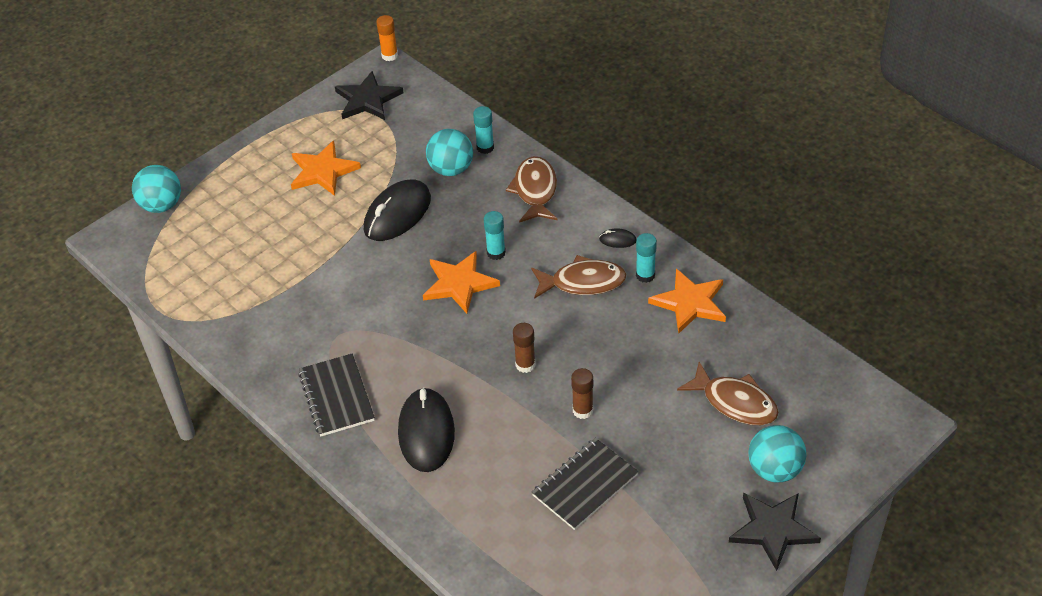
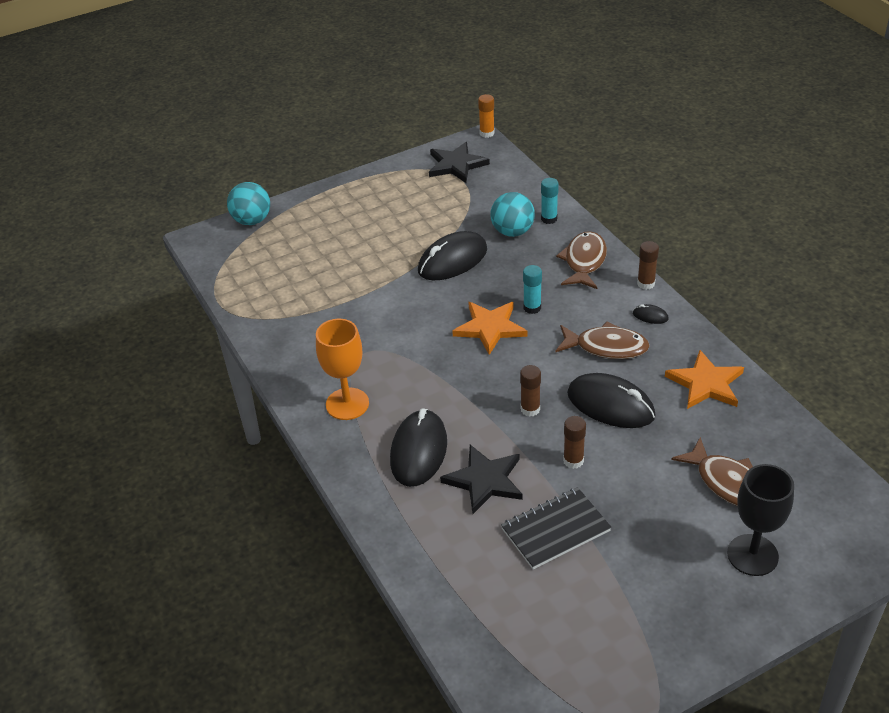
camera: 15 degrees right, 5 degrees down
(323, 171) = (398, 215): orange star -> none
(336, 397) = (347, 404): black notebook -> orange goblet
(603, 344) = (610, 405): none -> black mouse
(604, 204) = (646, 284): none -> brown glue stick
(645, 275) = (668, 351): turquoise glue stick -> none
(773, 530) = (736, 613): black star -> black star (485, 480)
(774, 470) = (752, 555): turquoise ball -> black goblet

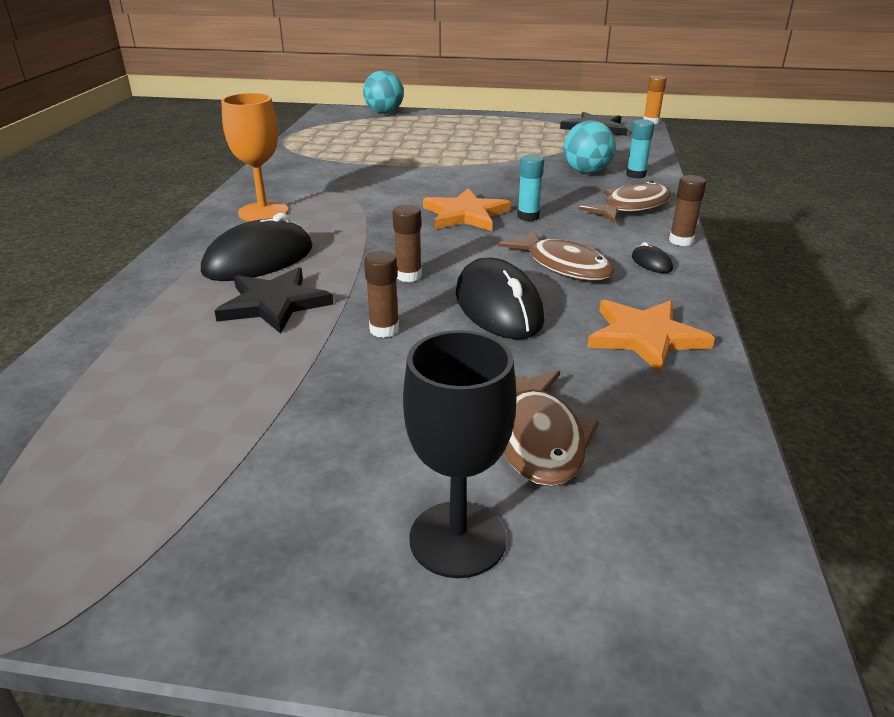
camera: 35 degrees right, 10 degrees down
(452, 260) = (502, 170): black mouse -> none
(555, 530) = (266, 373): black notebook -> none

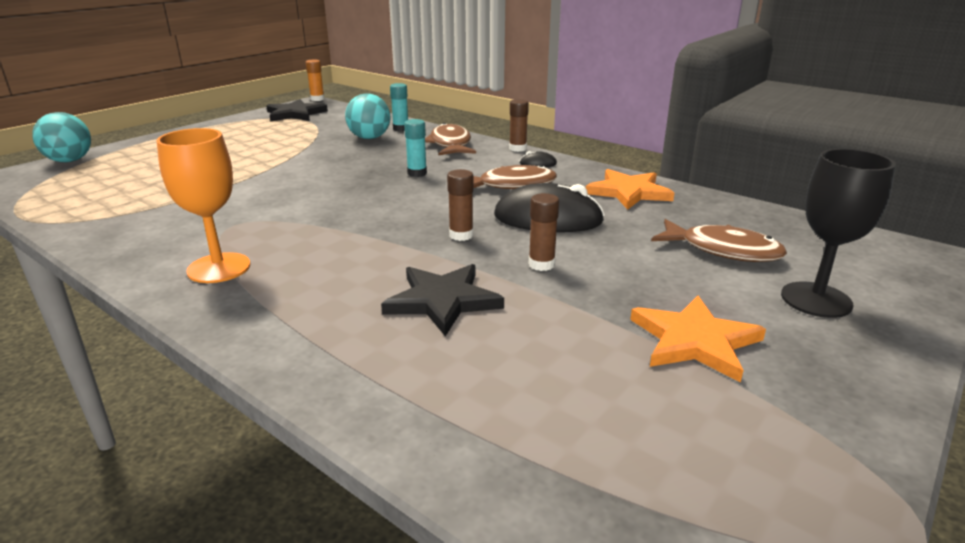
camera: 60 degrees left, 5 degrees down
(259, 260) = (337, 291): black mouse -> none
(465, 214) = (379, 190): orange star -> orange star (694, 341)

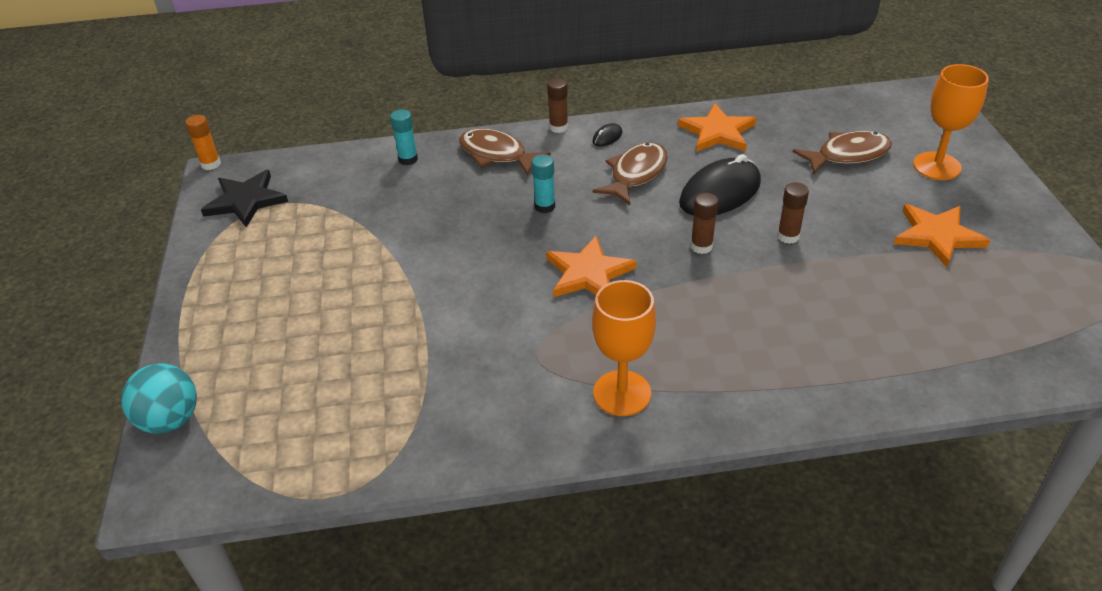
camera: 45 degrees left, 15 degrees up
(359, 210) = (588, 273): none -> orange star
(369, 138) = (407, 189): turquoise ball -> none
(443, 301) = (795, 305): black star -> none
(816, 300) = (936, 166): black goblet -> orange goblet

